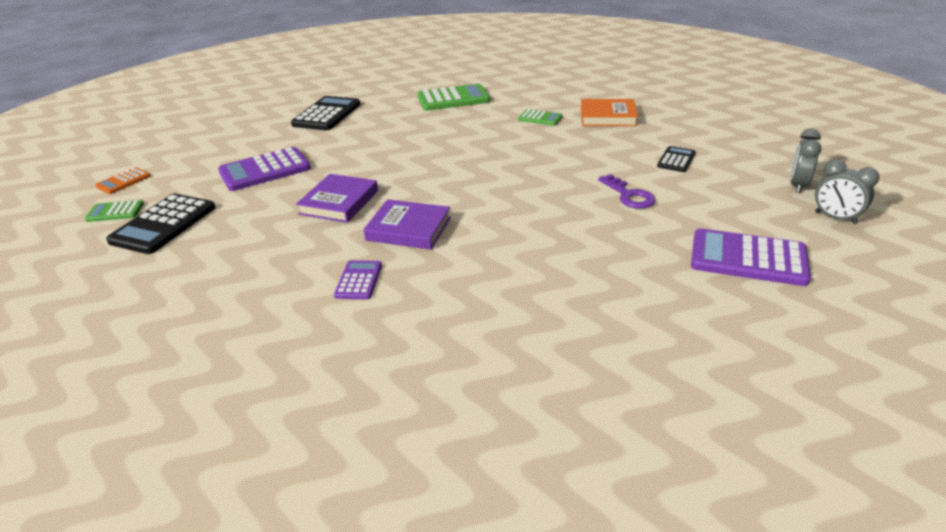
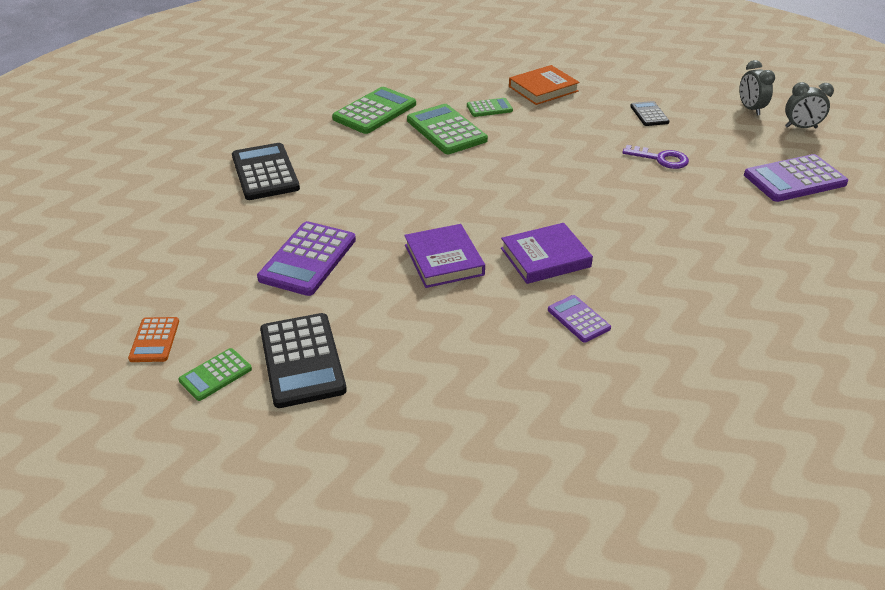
camera: 40 degrees left, 5 degrees up
(483, 123) = (446, 130): none -> green calculator

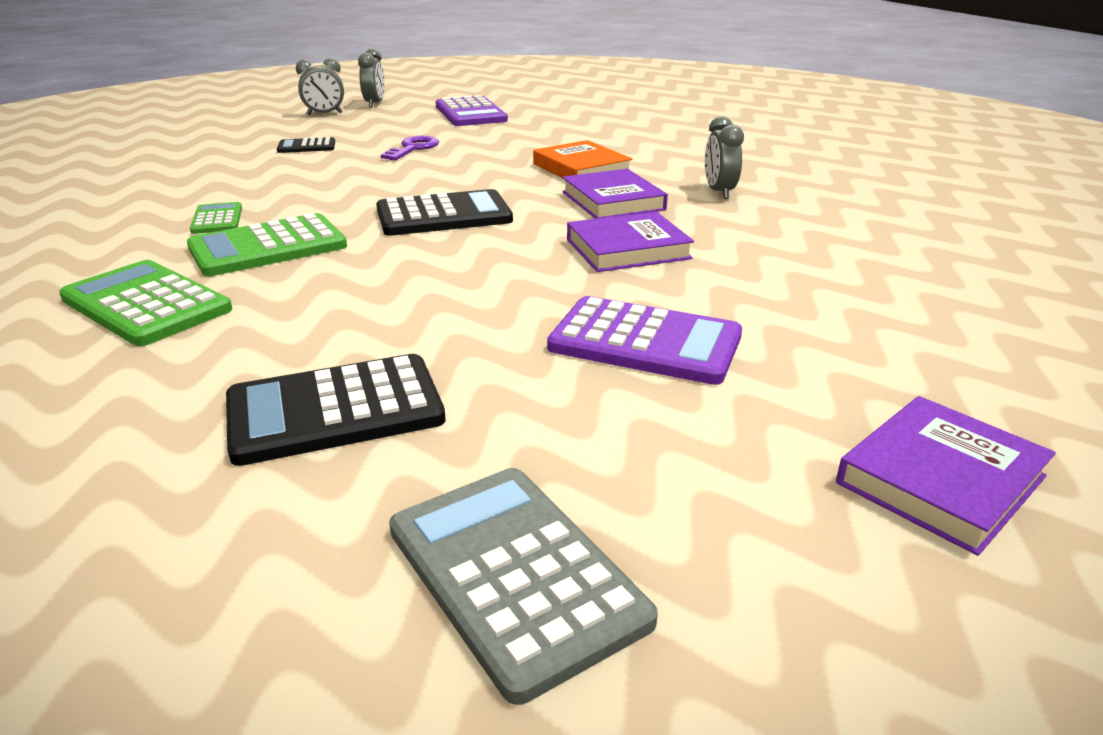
camera: 90 degrees left, 10 degrees down
(147, 220) = (515, 574): none -> grey calculator
(154, 340) = (941, 480): orange calculator -> purple book
(215, 375) = (973, 400): green calculator -> none
(302, 360) = (887, 332): black calculator -> black calculator (444, 215)
(543, 89) = (186, 188): orange book -> orange book (581, 168)
(578, 319) = (719, 192): purple calculator -> grey clock

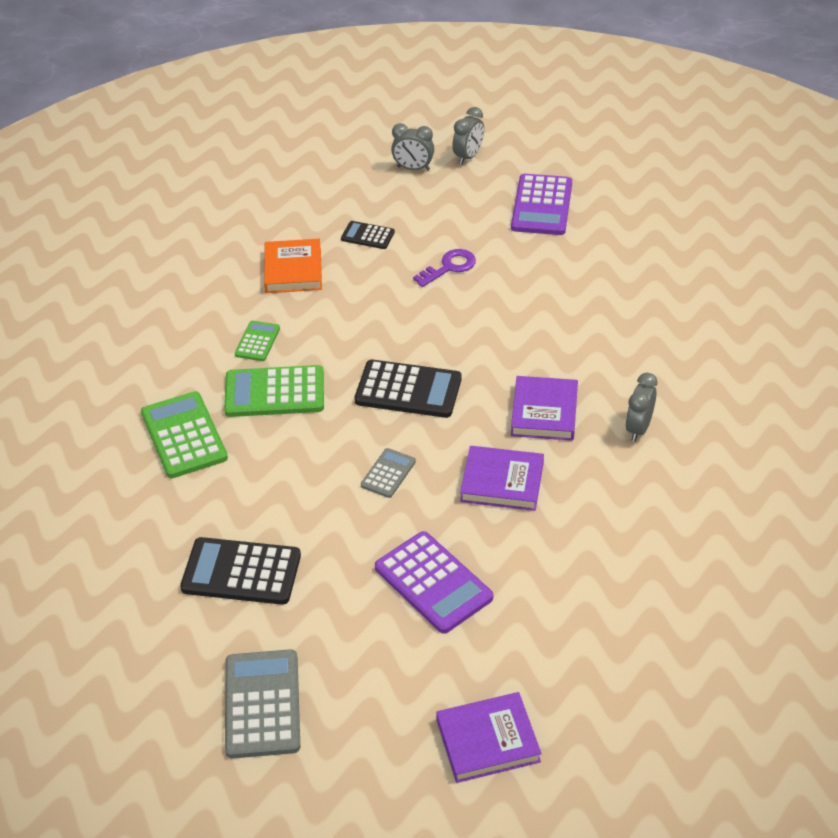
camera: 30 degrees right, 15 degrees up
(481, 272) = (388, 473): none -> grey calculator
(581, 168) = (560, 350): orange book -> orange book (293, 270)

